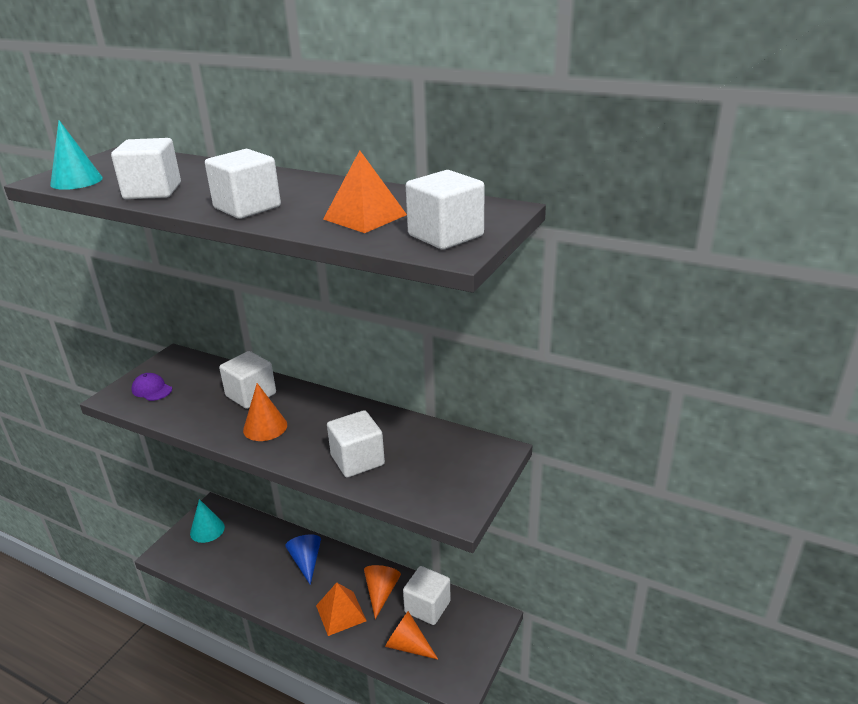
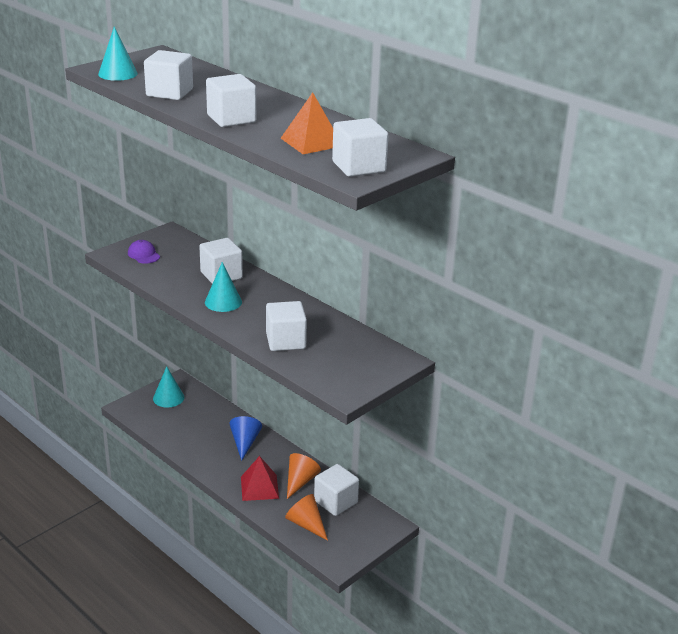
camera: 15 degrees right, 0 degrees up
(265, 427) = (223, 302): orange cone -> turquoise cone
(340, 613) = (259, 487): orange pyramid -> red pyramid

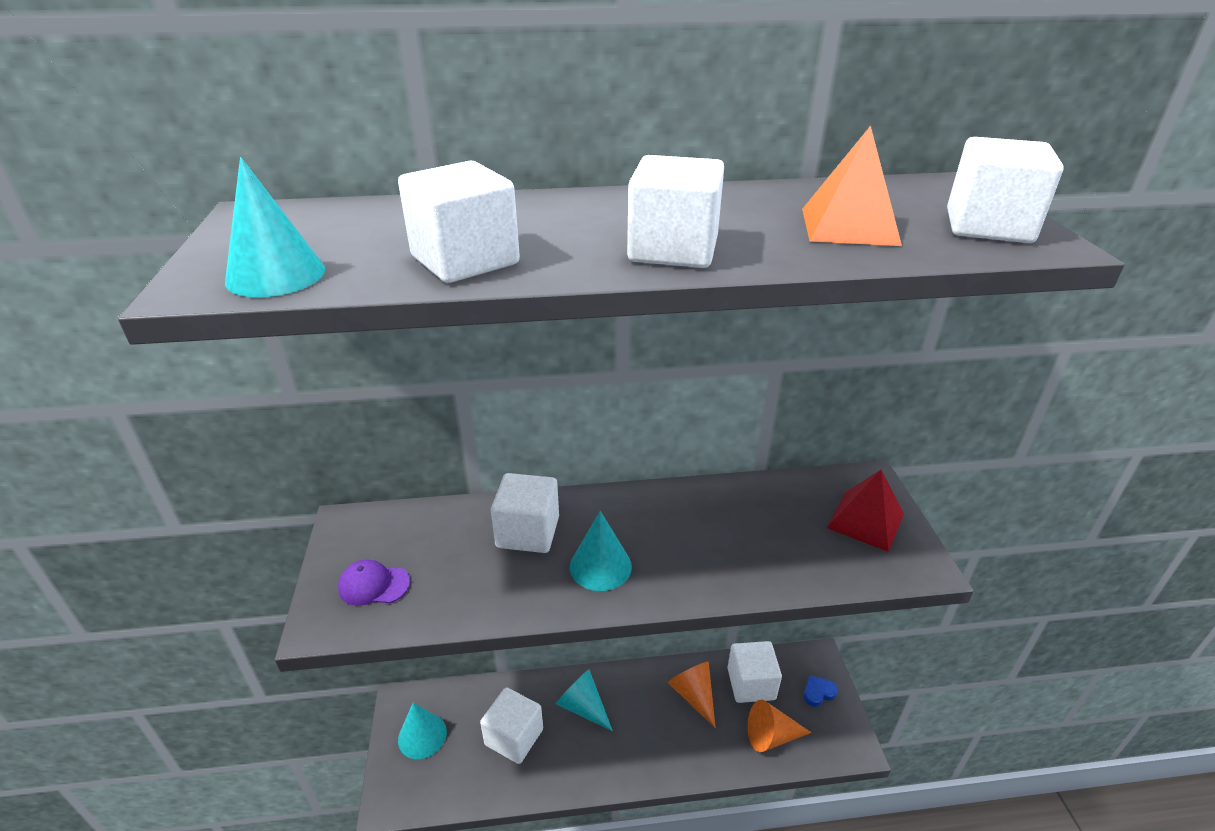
camera: 50 degrees left, 5 degrees up
(245, 442) = (582, 706): blue cone -> turquoise cone
(259, 487) = (675, 743): red pyramid -> red pyramid (865, 521)
(285, 341) = (756, 556): white cube -> white cube (514, 737)
(362, 533) = (818, 692): none -> blue heart

